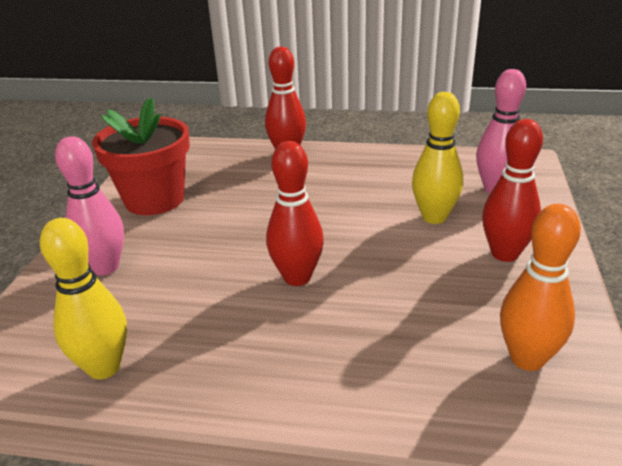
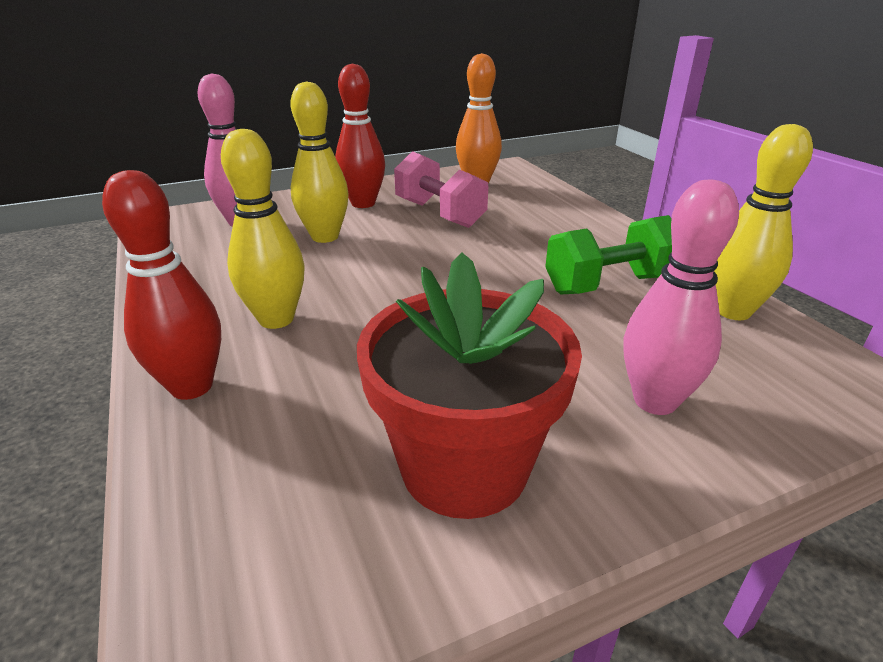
camera: 125 degrees left, 0 degrees up
(213, 323) = (609, 285): none -> green dumbbell
(297, 277) = (497, 270): red bowling pin -> none
(324, 180) = (276, 319): none -> yellow bowling pin
(442, 291) = (439, 214): none -> pink dumbbell

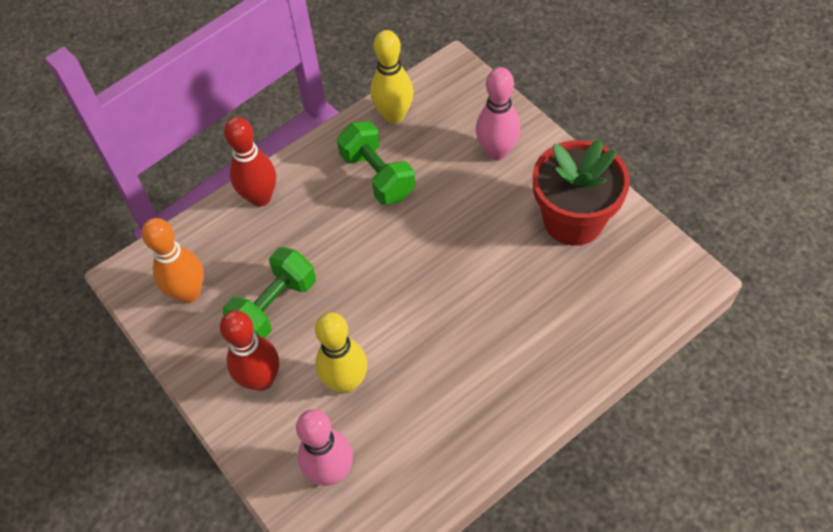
camera: 100 degrees left, 25 degrees up
(191, 386) = (567, 367): red bowling pin -> red bowling pin (260, 197)
(276, 319) = (484, 356): yellow bowling pin -> none
(439, 214) = (274, 306): pink dumbbell -> green dumbbell

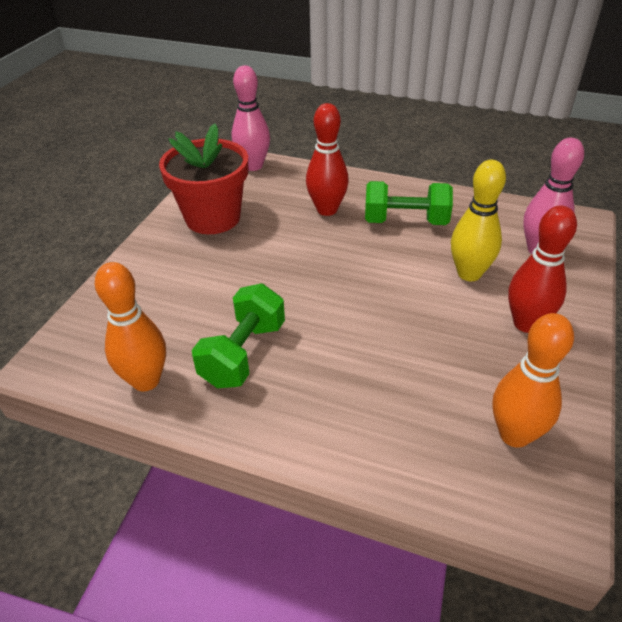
camera: 125 degrees left, 15 degrees down
(260, 197) = (345, 444): red bowling pin -> red bowling pin (327, 210)
(274, 306) = (455, 354): green dumbbell -> green dumbbell (405, 221)
(394, 115) = (146, 380): yellow bowling pin -> orange bowling pin
(497, 152) = (160, 283): pink bowling pin -> pink bowling pin (253, 166)

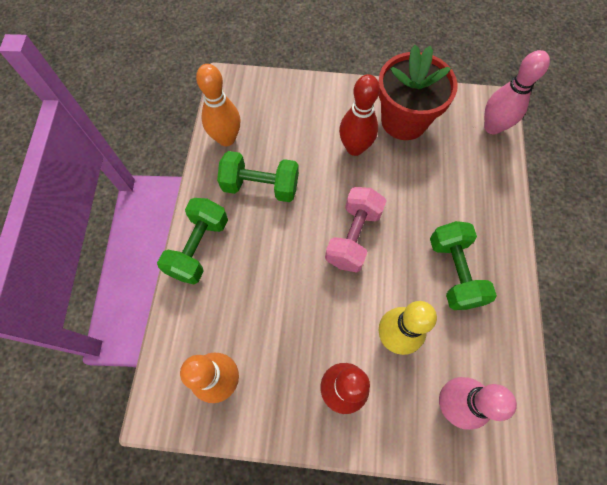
camera: 75 degrees right, 25 degrees up
(315, 437) = (199, 248): none -> green dumbbell
(327, 210) = (447, 202): red bowling pin -> red bowling pin (354, 148)
(345, 282) = (353, 237): none -> pink dumbbell

